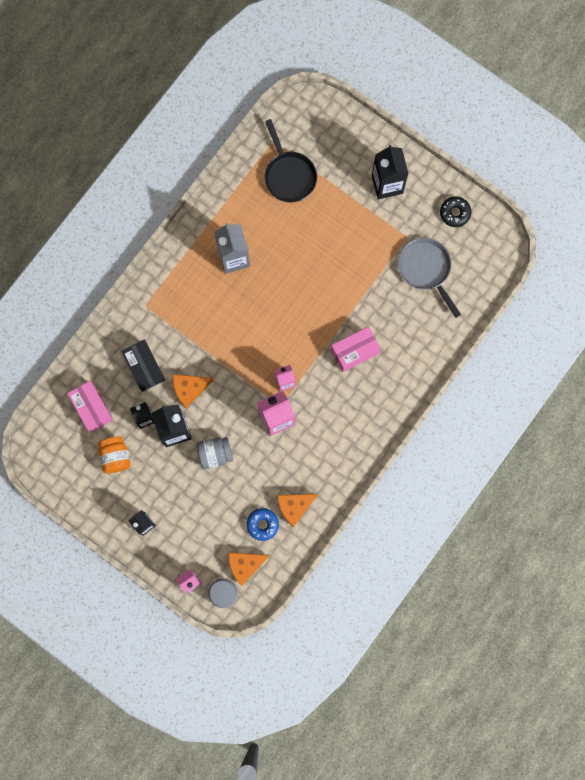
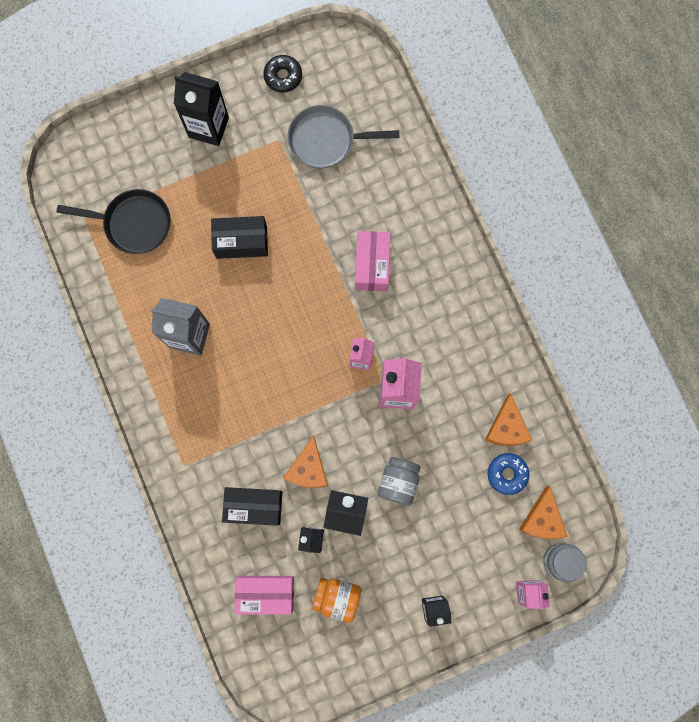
camera: 60 degrees left, 0 degrees up
(319, 254) = (241, 242): none -> black box

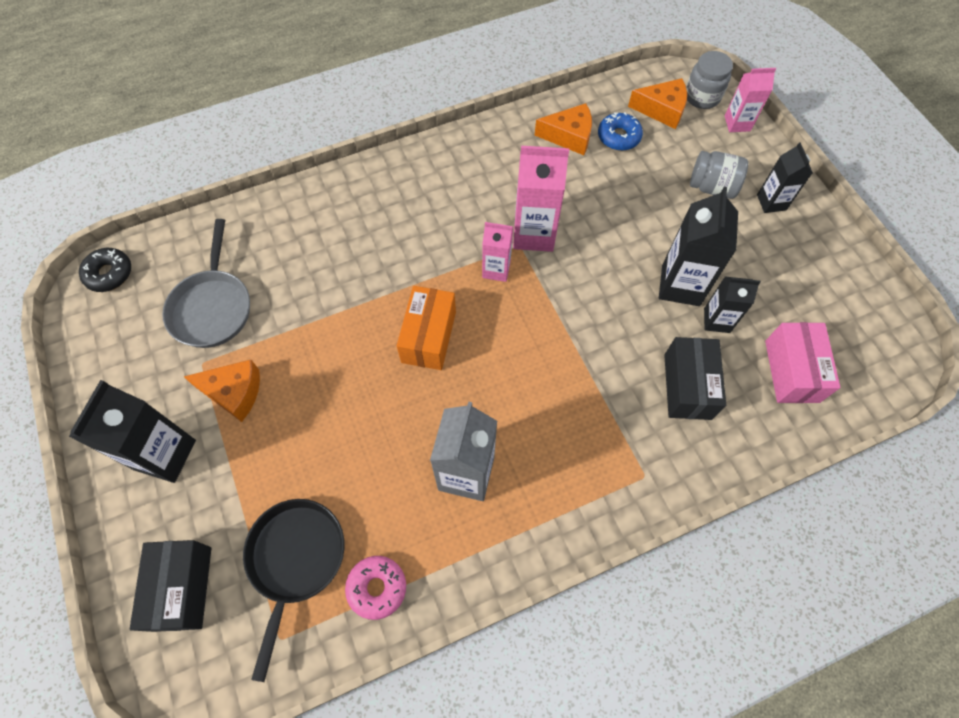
camera: 90 degrees left, 15 degrees down
(113, 278) = (377, 588): none -> pink donut
(241, 242) = (338, 408): black box -> black box (183, 588)
(283, 76) = (112, 359): black donut -> black donut (109, 274)
(299, 306) = (428, 337): none -> orange box
(308, 469) = (634, 325): orange cheese -> orange cheese (234, 392)
(337, 597) = (780, 294): orange jar -> none
(372, 265) = (381, 258): pink box -> none
(398, 482) = (638, 233): grey jar -> grey jar (712, 187)

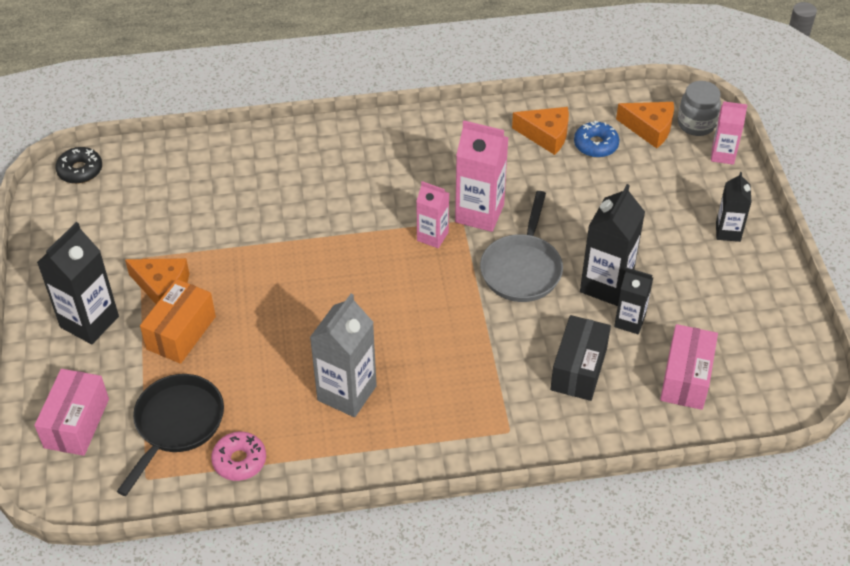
camera: 15 degrees right, 15 degrees down
(183, 588) = (76, 423): black box -> pink box
(212, 307) = (163, 215): grey pan -> grey pan (522, 269)
(428, 337) = (350, 279): orange box -> orange box (181, 333)
(712, 187) = (672, 207): grey jar -> none

